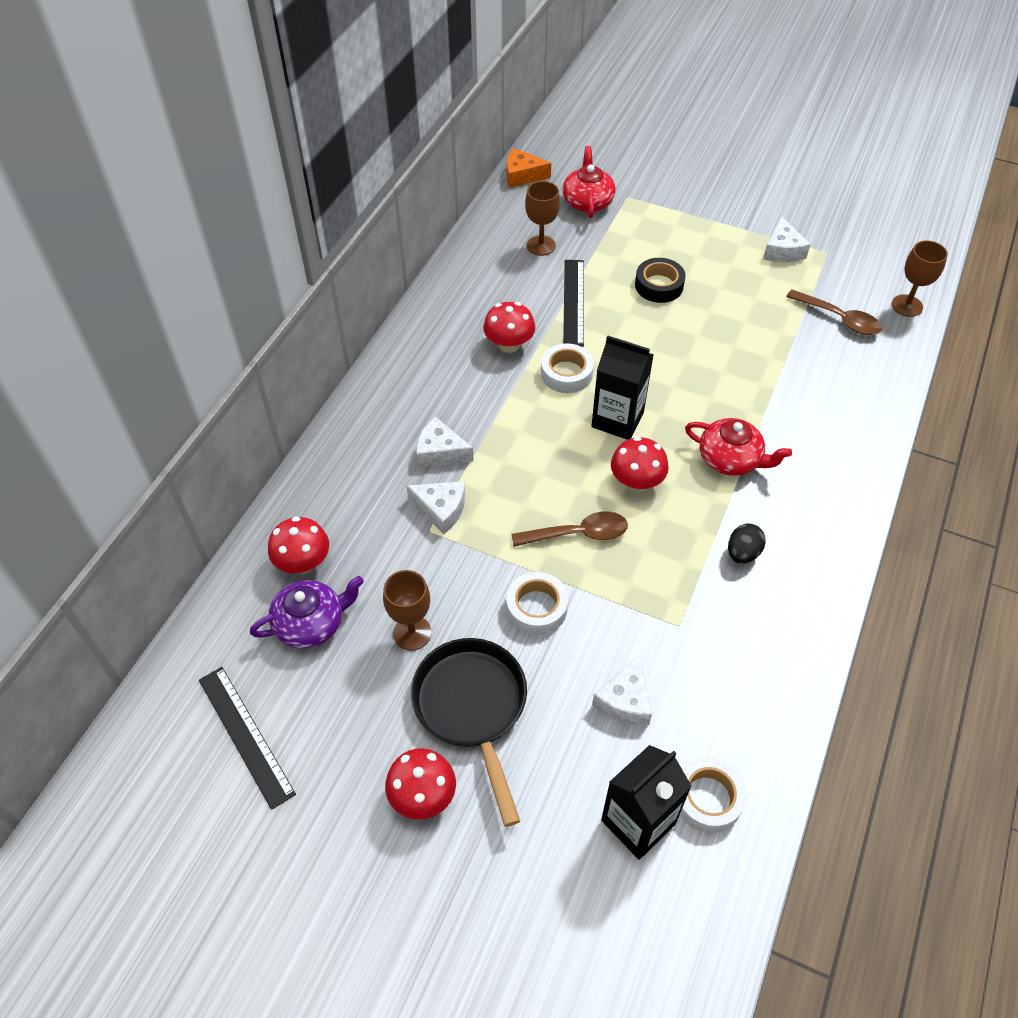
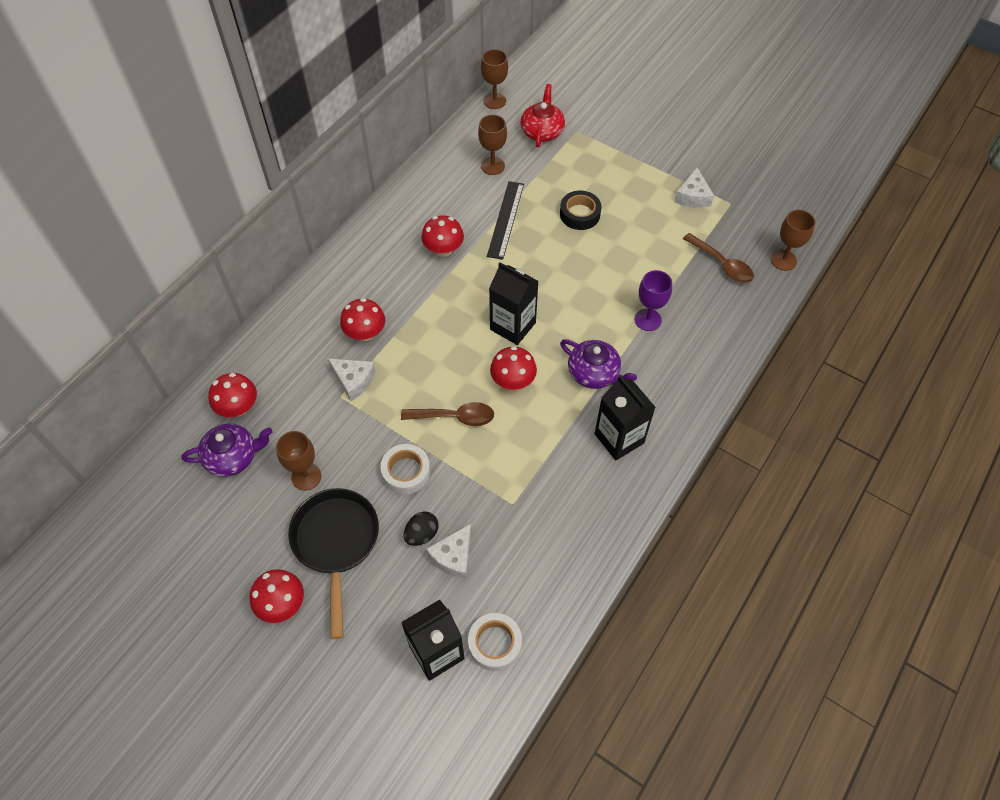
camera: 10 degrees right, 5 degrees up
(245, 735) = (164, 536): black ruler -> none
(440, 452) = (365, 333): white cheese -> red mushroom
(522, 175) = (494, 101): orange cheese -> brown goblet
(566, 373) = (483, 281): white tape -> none
(730, 459) = (594, 373): red teapot -> purple teapot
(742, 553) = (580, 453): black egg -> black egg (422, 534)
(774, 391) = (647, 320): none -> purple goblet
(783, 529) = (619, 438): none -> black carton

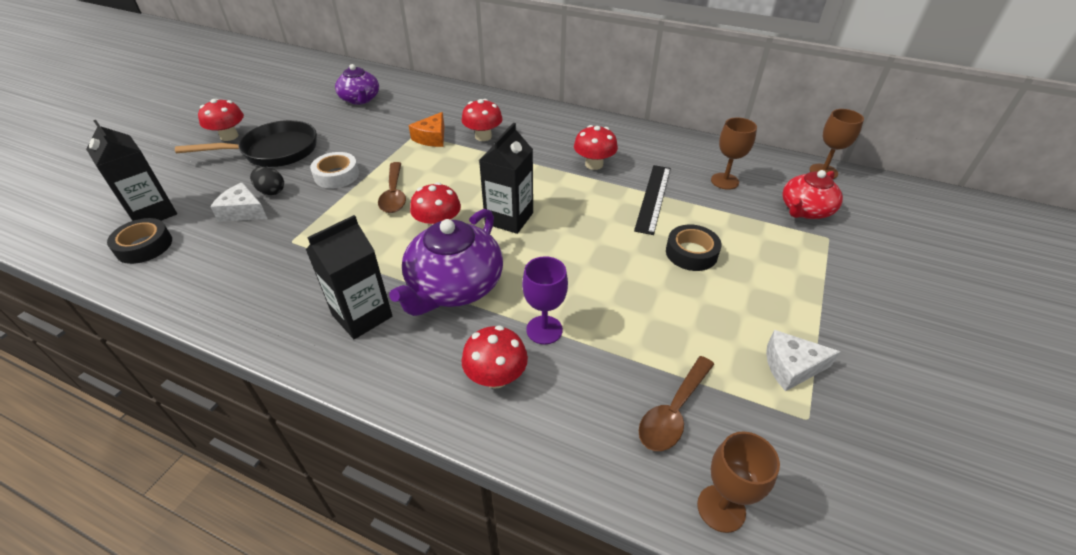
camera: 80 degrees right, 15 degrees down
(238, 407) = (404, 95): red mushroom -> red mushroom (496, 377)
(306, 476) = (339, 130): brown goblet -> none
(353, 381) = (432, 138): white cheese -> orange cheese
(495, 643) = (144, 246): white tape -> black tape
(505, 219) = (653, 198): black ruler -> black ruler turned 75 degrees counterclockwise
(542, 131) = (805, 210): red teapot -> red teapot turned 135 degrees clockwise
(594, 373) = (454, 286): purple teapot -> purple teapot, size x1.54

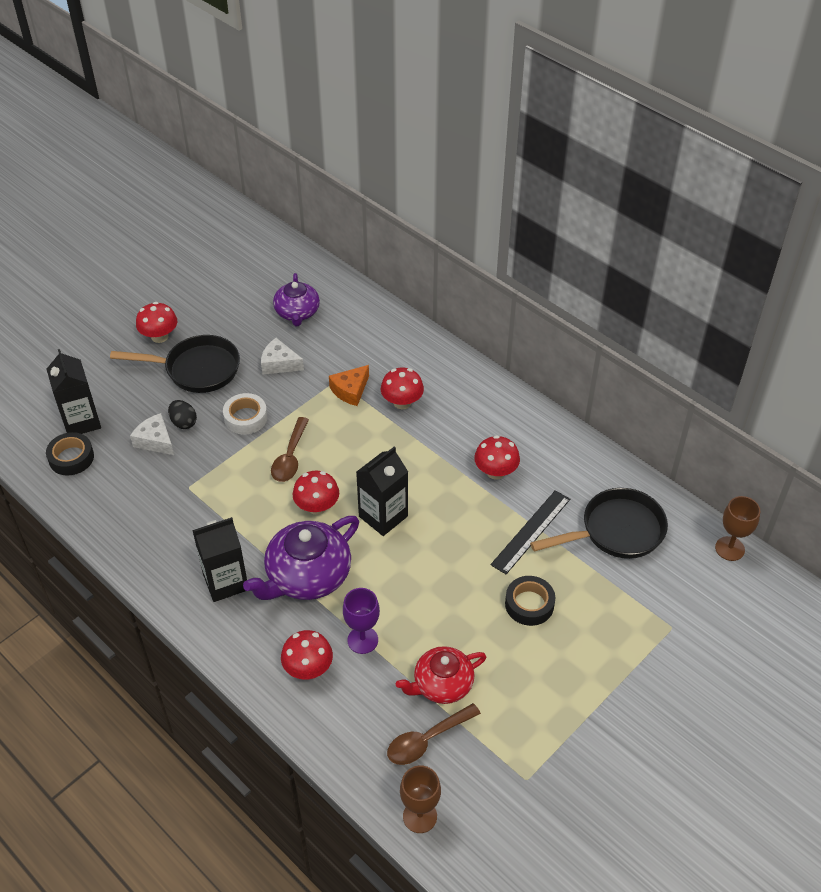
camera: 20 degrees right, 5 degrees up
(724, 181) = (616, 531): brown goblet -> black pan
(791, 367) = (543, 736): white cheese -> white cheese (279, 364)
(805, 210) = (673, 590): red teapot -> red teapot (442, 684)

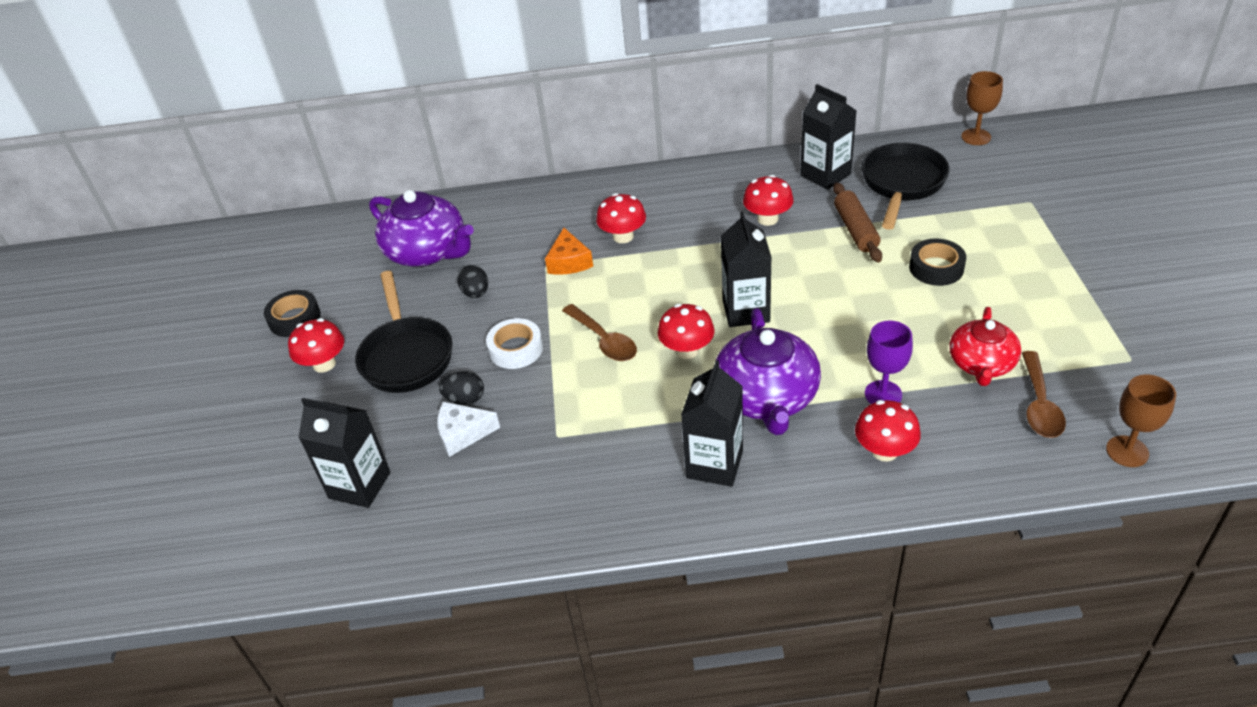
camera: 45 degrees left, 5 degrees down
(71, 458) = (401, 519): black tape -> black tape (294, 319)
(197, 369) = (406, 356): black pan -> black pan turned 120 degrees clockwise
(279, 364) = (476, 293): white cheese -> black egg
(297, 313) = (427, 251): purple teapot -> purple teapot, size x1.54
(531, 531) = (855, 230): black ruler -> brown rolling pin
(582, 477) = (825, 175): none -> black carton

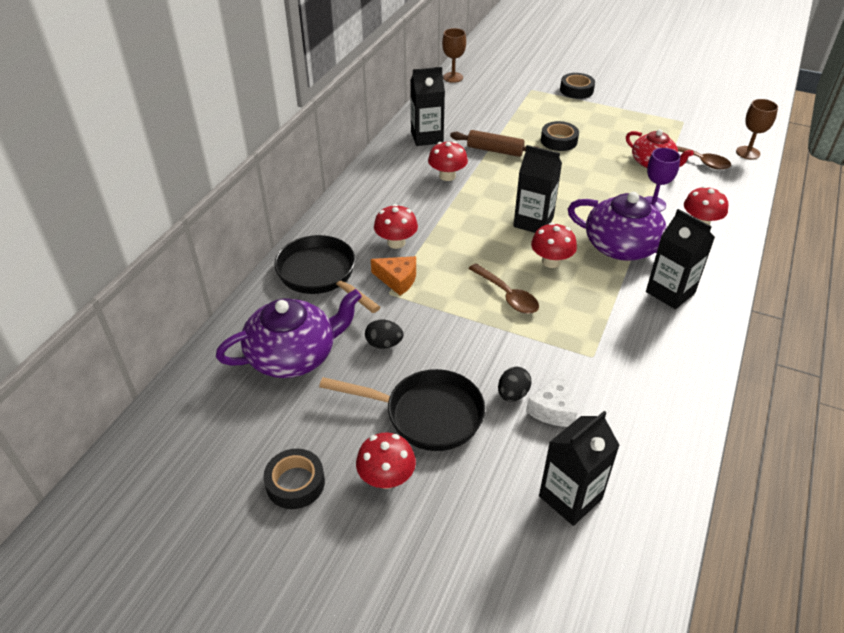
camera: 65 degrees left, 0 degrees up
(516, 349) = (476, 344): white tape -> none
(604, 340) = (507, 295): brown spoon -> brown spoon turned 60 degrees clockwise
(902, 184) = (468, 117): black pan -> black pan (320, 275)
(1081, 237) = (576, 90): none -> black tape

